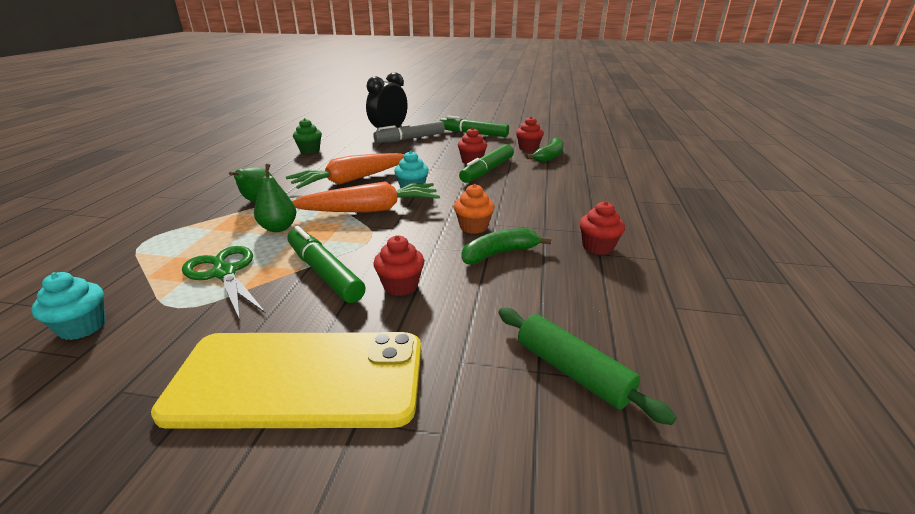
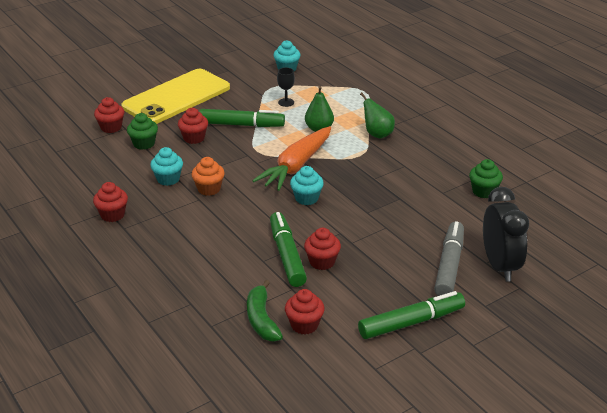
camera: 135 degrees right, 5 degrees up
(224, 273) = (286, 102): green scissors -> black goblet
(351, 180) = (367, 181): orange carrot -> none
(469, 313) = (144, 144): none -> green cupcake
(481, 377) = (111, 127): none -> red cupcake
(499, 254) = (168, 179): green banana -> turquoise cupcake
(572, 371) = (77, 145): green rolling pin -> none

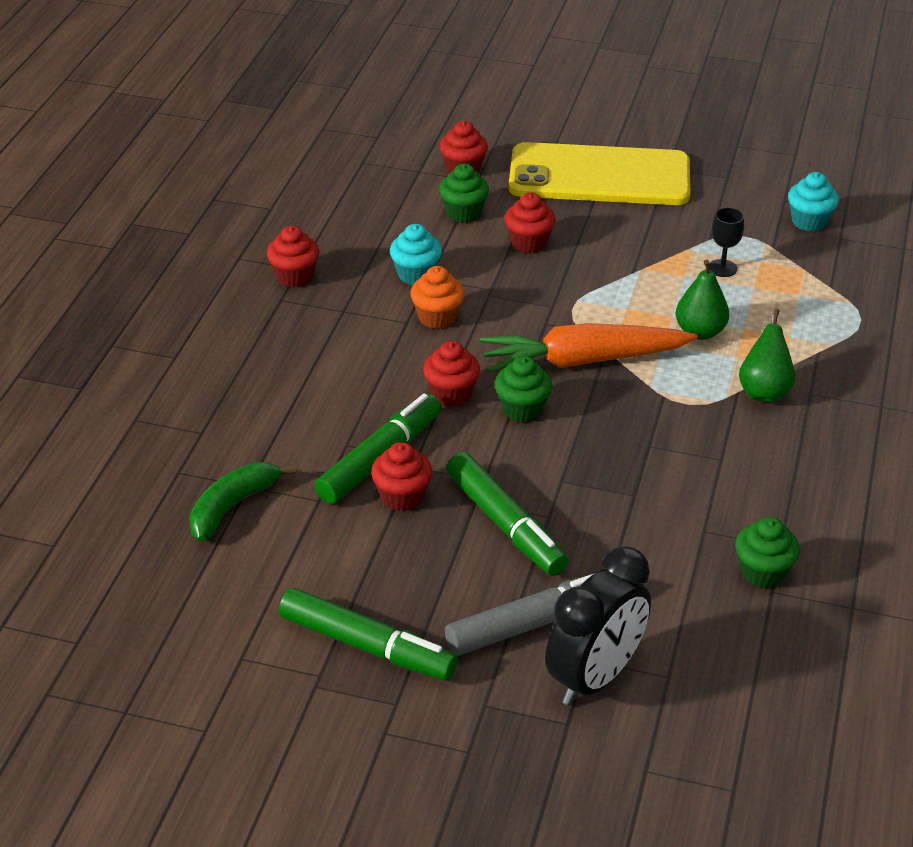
camera: 50 degrees right, 5 degrees up
(242, 125) = (613, 262): green marker -> green marker (505, 525)
(304, 325) = (260, 549): red cupcake -> red cupcake (451, 394)
(306, 198) = (522, 409): turquoise cupcake -> green cupcake

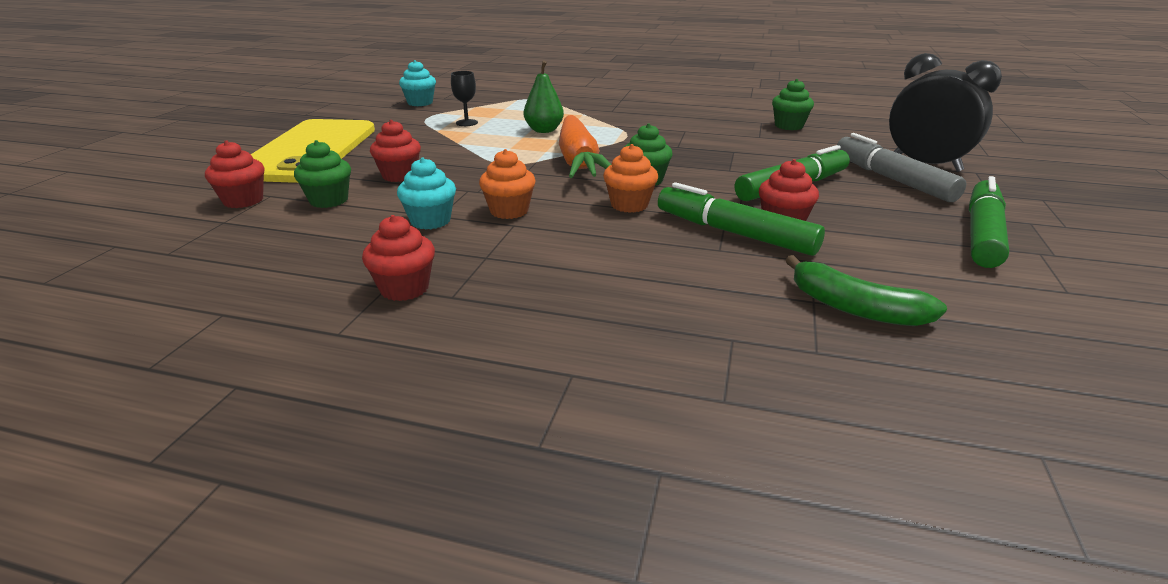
camera: 90 degrees left, 10 degrees down
(451, 394) = (629, 205): red cupcake -> orange cupcake
(764, 392) = (611, 119): green pear -> none

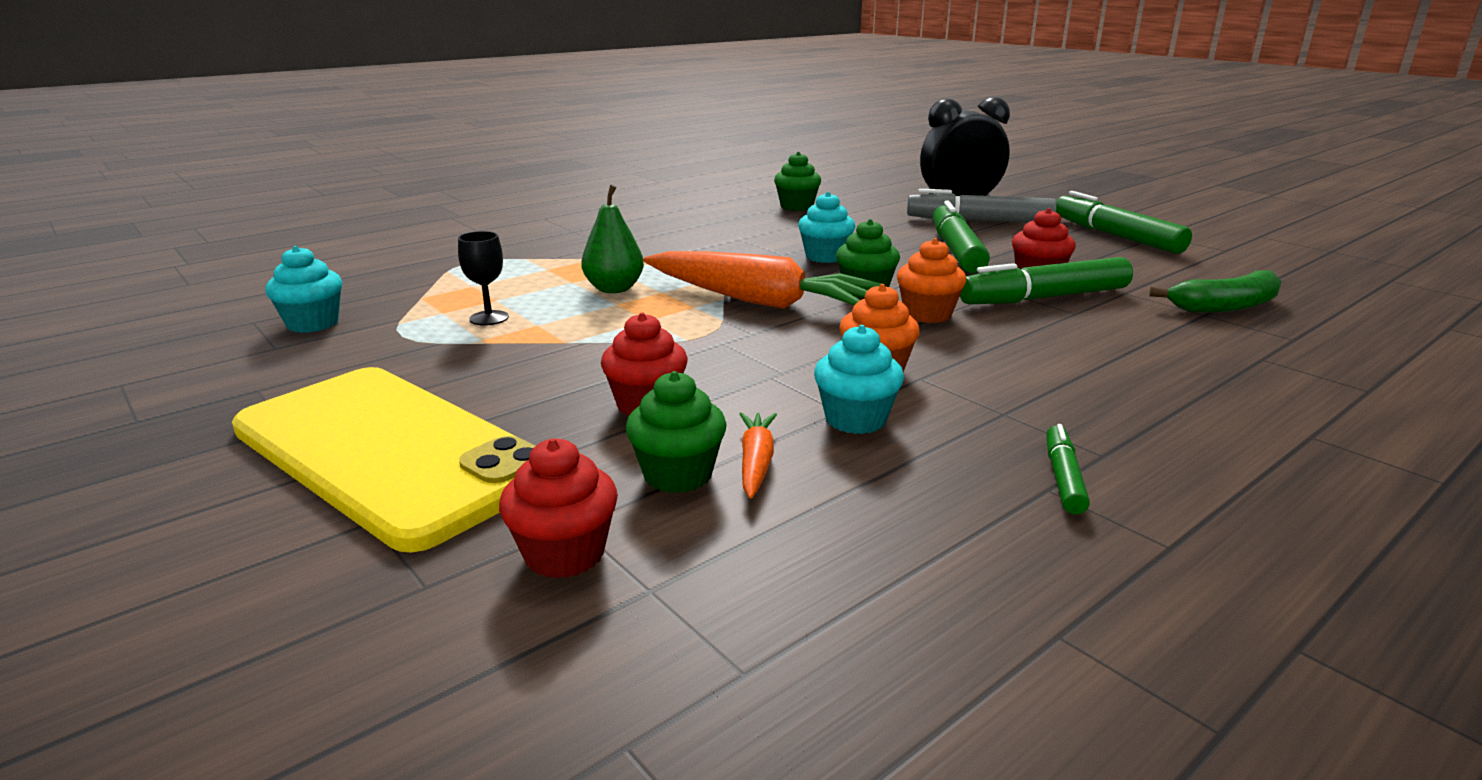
camera: 55 degrees left, 5 degrees down
(355, 212) = (756, 462): none -> orange carrot
(404, 288) = (1063, 478): red cupcake -> green marker
(693, 156) = (825, 257): none -> turquoise cupcake

